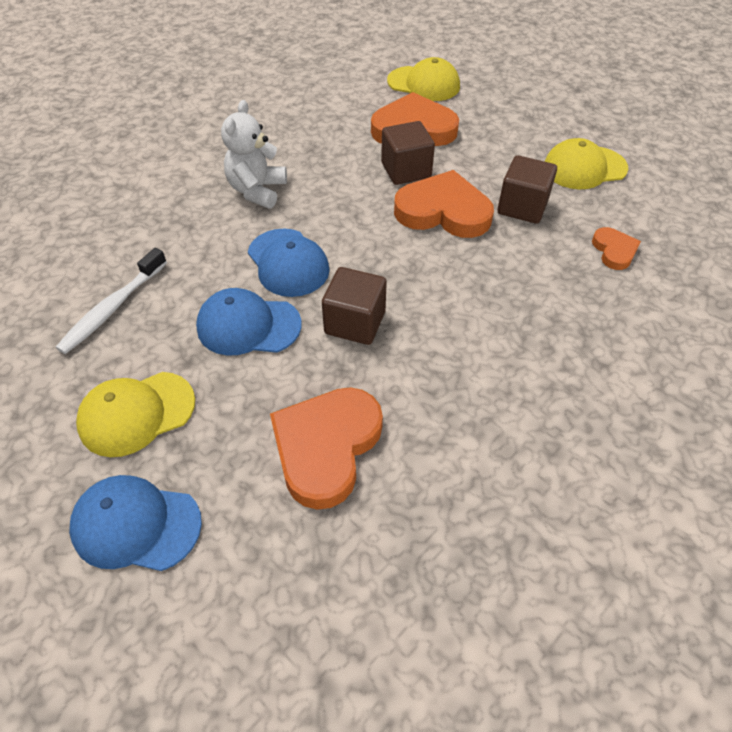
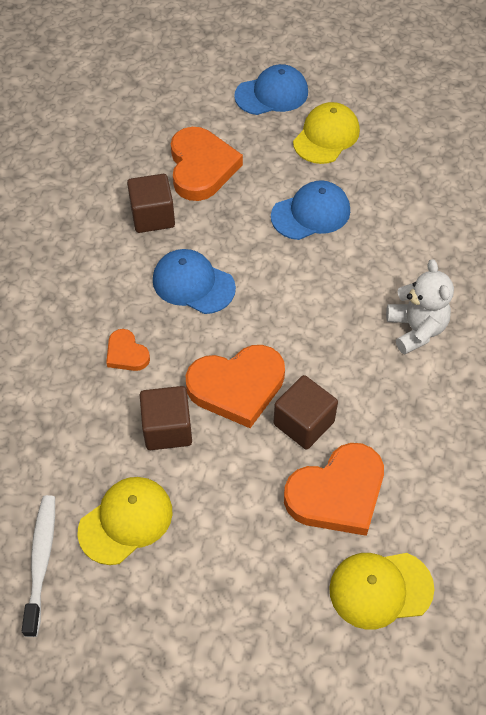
camera: 150 degrees right, 5 degrees up
(112, 308) = (412, 183): white toothbrush -> white toothbrush (41, 561)
(288, 263) = (326, 273): blue cap -> blue cap (193, 284)
(355, 322) = (240, 249): brown cube -> brown cube (152, 216)
(614, 251) = (64, 414): orange heart -> orange heart (126, 353)

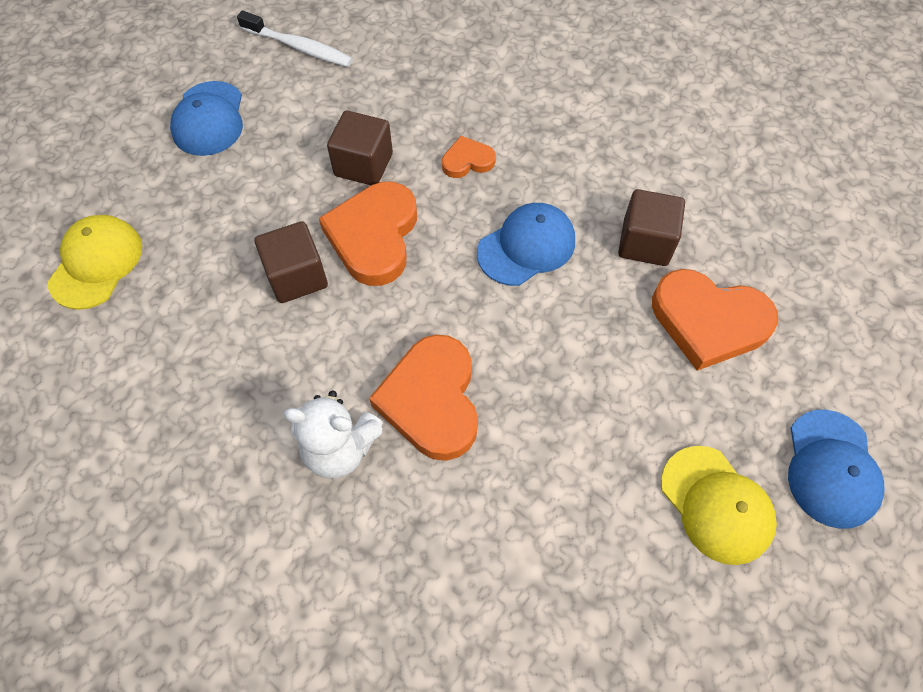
camera: 115 degrees right, 5 degrees up
(126, 521) = (295, 108): yellow cap -> none
(311, 213) = (577, 415): blue cap -> blue cap (209, 119)
(337, 493) = (206, 271): orange heart -> orange heart (431, 400)

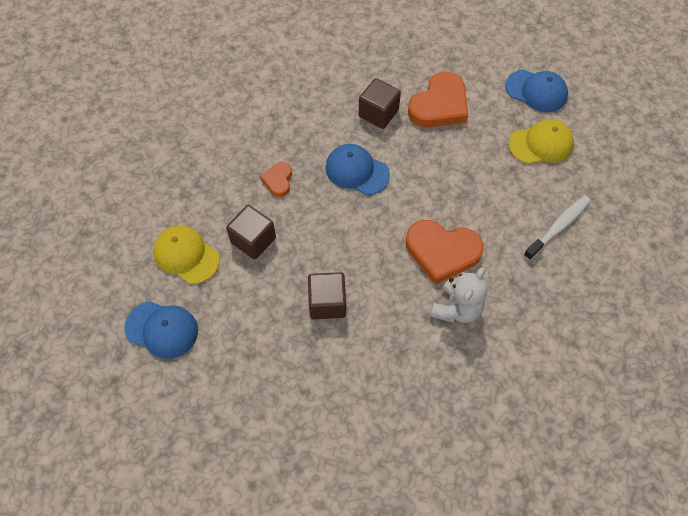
camera: 70 degrees left, 0 degrees up
(96, 263) = (263, 431): yellow cap -> yellow cap (186, 255)
(299, 47) = (122, 252): white toothbrush -> white toothbrush (558, 227)
(374, 236) = (314, 250): orange heart -> none
(526, 246) = (357, 171): blue cap -> blue cap turned 45 degrees counterclockwise

